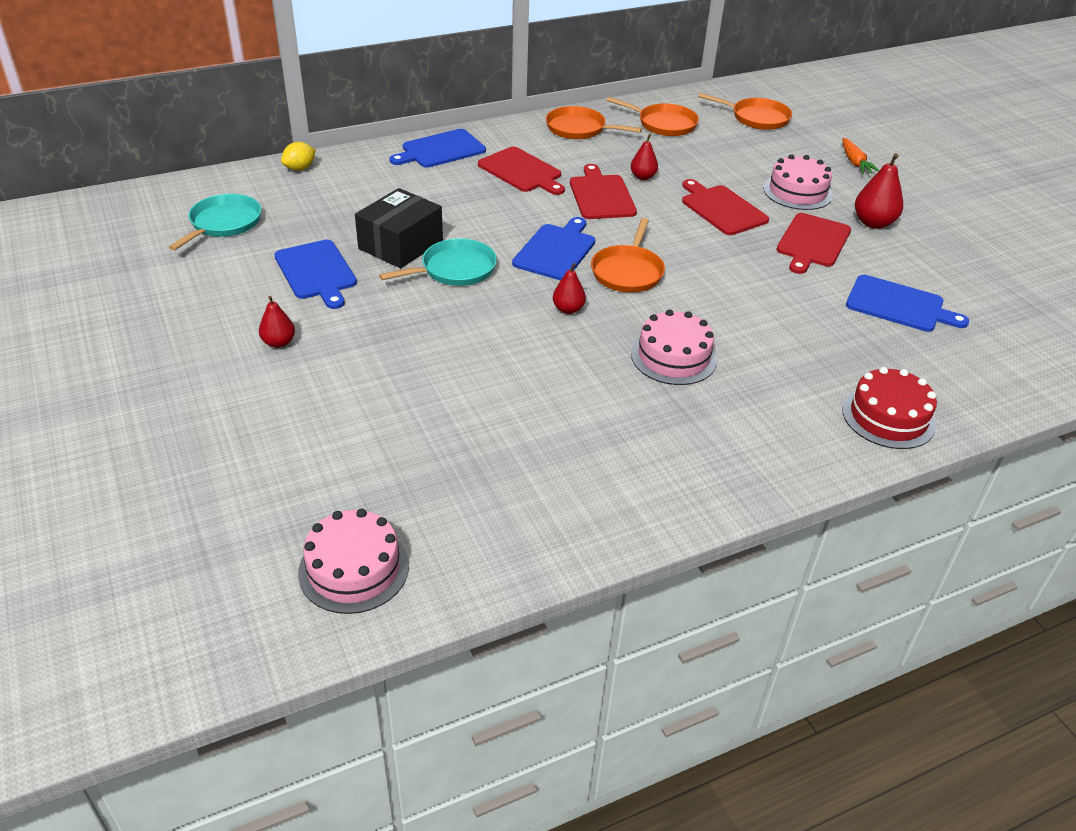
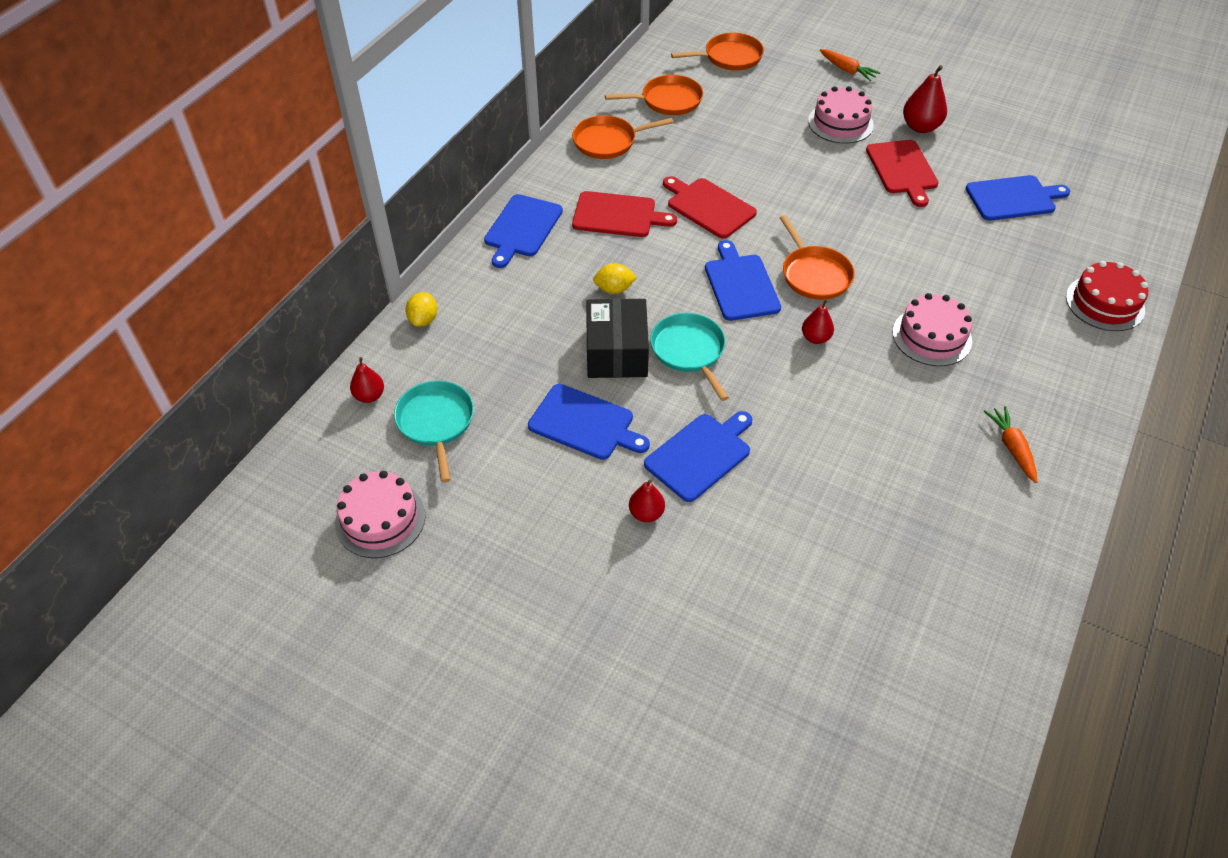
camera: 35 degrees left, 10 degrees up
(354, 569) = (947, 666): pink cake -> pink cake (380, 519)
(369, 331) = (700, 455): none -> blue cutting board
(454, 210) = (614, 289): none -> yellow lemon
(455, 269) = (689, 351): turquoise pan -> turquoise pan turned 45 degrees counterclockwise
(636, 464) = (1012, 448): none -> orange carrot
(643, 177) = (717, 169): red pear -> red pear (369, 396)
(722, 209) = (809, 171): red cutting board -> none

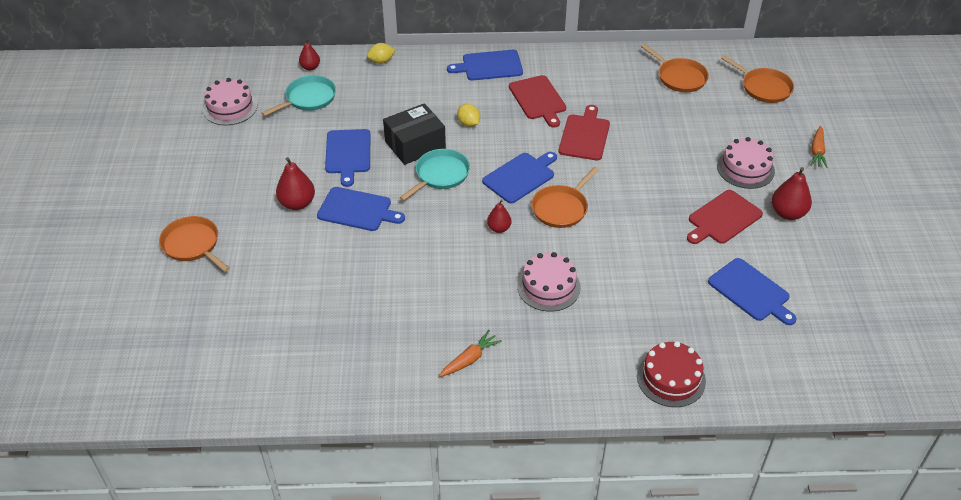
camera: 60 degrees right, 5 degrees down
(608, 141) = (607, 68): orange pan -> orange pan (192, 244)
(646, 513) = (297, 203): red pear -> red pear, size x1.60

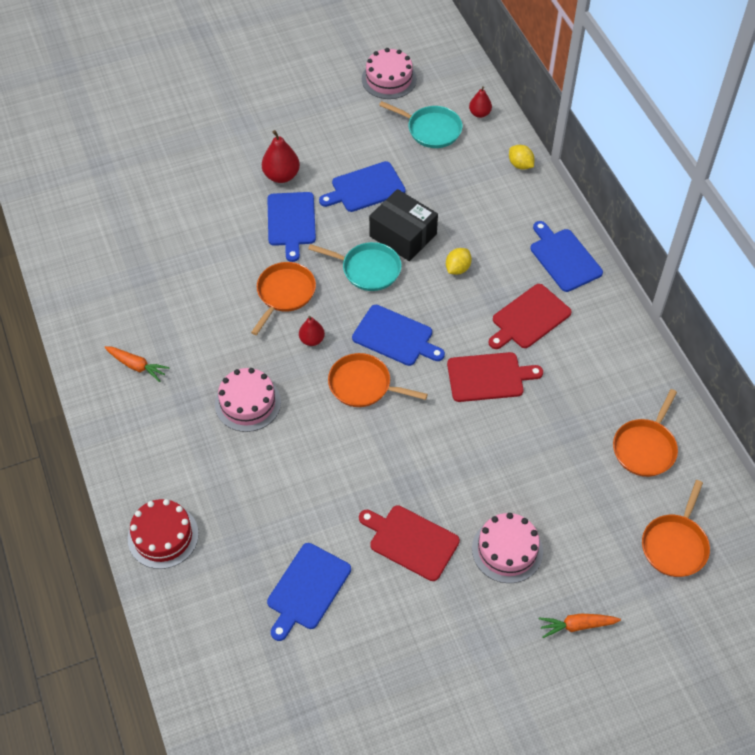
camera: 70 degrees right, 10 degrees up
(192, 244) = (202, 125): orange pan -> orange pan (284, 293)
(787, 213) = (448, 608): red pear -> none

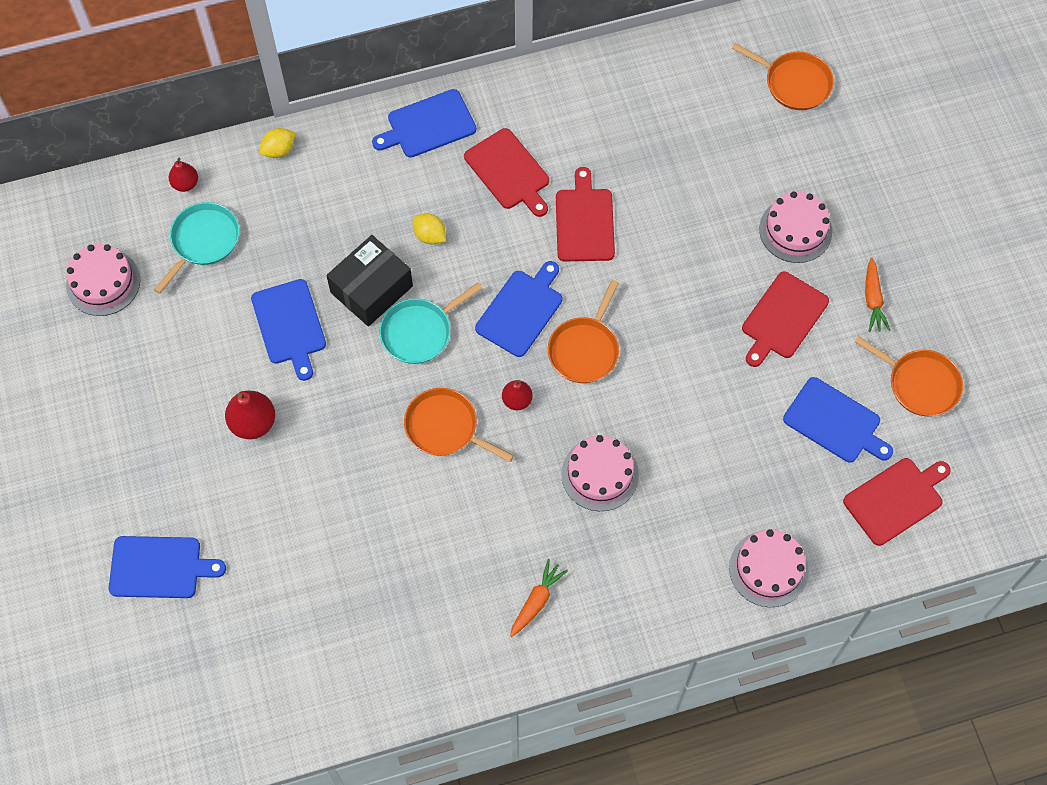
camera: 85 degrees left, 10 degrees up
(163, 536) = (768, 568): red cake -> pink cake
(231, 644) = (896, 499): none -> red cutting board
(291, 222) = (332, 415): blue cutting board -> blue cutting board (159, 567)
(368, 269) = (419, 332): turquoise pan -> turquoise pan turned 150 degrees counterclockwise
(577, 626) = (878, 180): orange carrot -> orange carrot (873, 300)
(645, 448) = (683, 89): orange pan -> orange pan (920, 384)

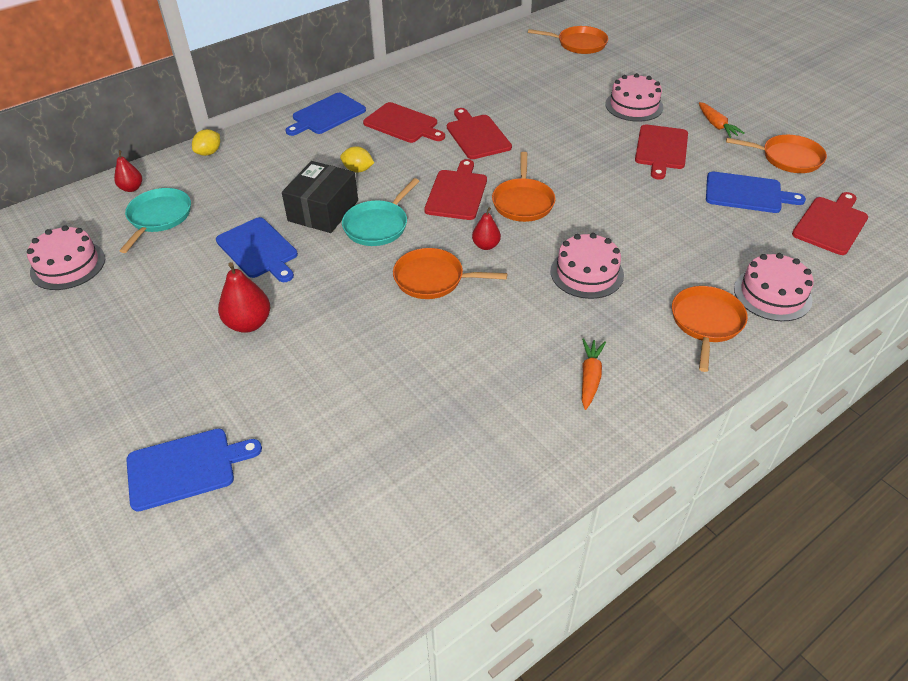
camera: 20 degrees left, 20 degrees down
(521, 310) = (457, 193): blue cutting board -> red cutting board
(681, 579) = (706, 322): none -> orange pan

